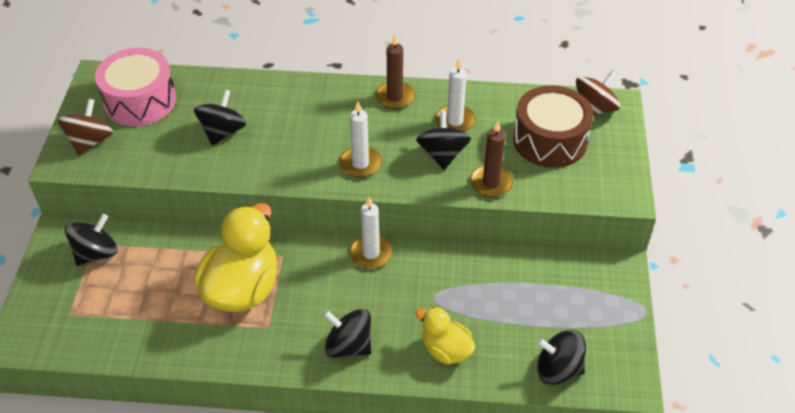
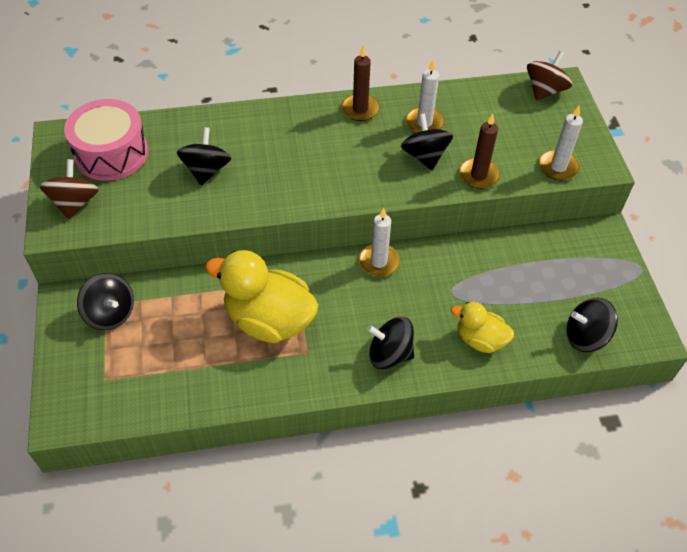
camera: 15 degrees left, 5 degrees up
(96, 253) = (110, 313): black spinning top -> black spinning top turned 105 degrees clockwise
(242, 289) = (269, 320): yellow duck -> yellow duck turned 75 degrees counterclockwise
(360, 164) = (351, 178): white candle -> white candle (558, 167)
(550, 140) = (516, 126): brown drum -> none

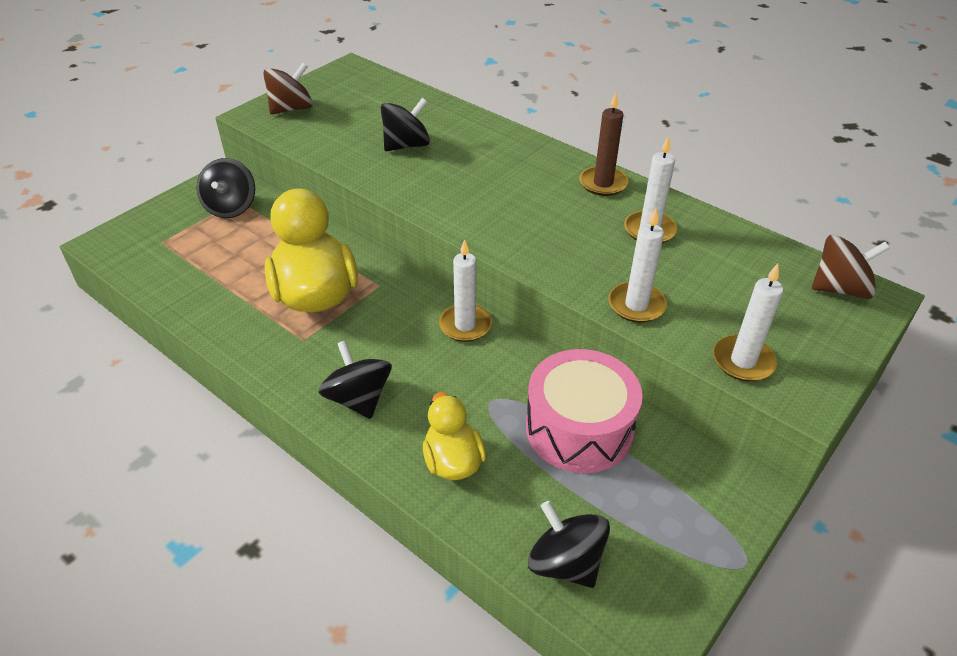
camera: 50 degrees right, 10 degrees down
(111, 153) = (363, 96): pink drum -> pink drum (579, 428)
(424, 156) = (606, 254): black spinning top -> none
(478, 175) = (636, 305): brown candle -> white candle

